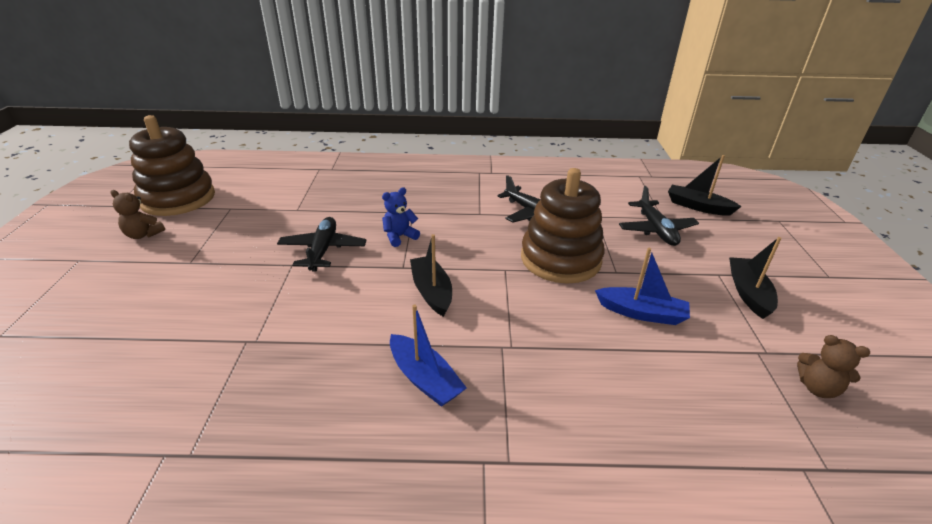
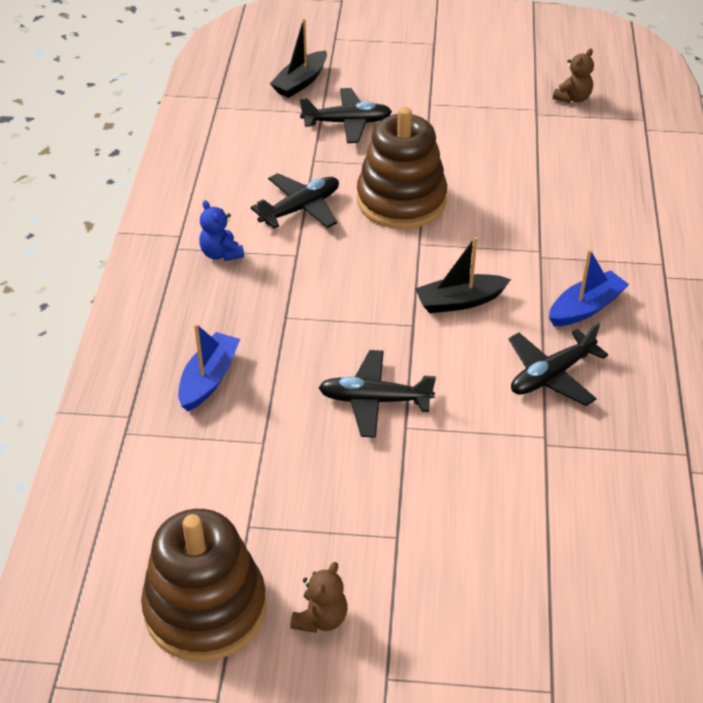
camera: 85 degrees left, 10 degrees up
(330, 348) = (551, 375): none -> black plane
(399, 237) = (347, 329): blue teddy bear -> blue teddy bear (221, 253)
(642, 313) = (490, 163): blue boat -> blue boat (209, 379)
(748, 293) = (459, 95): black boat -> none

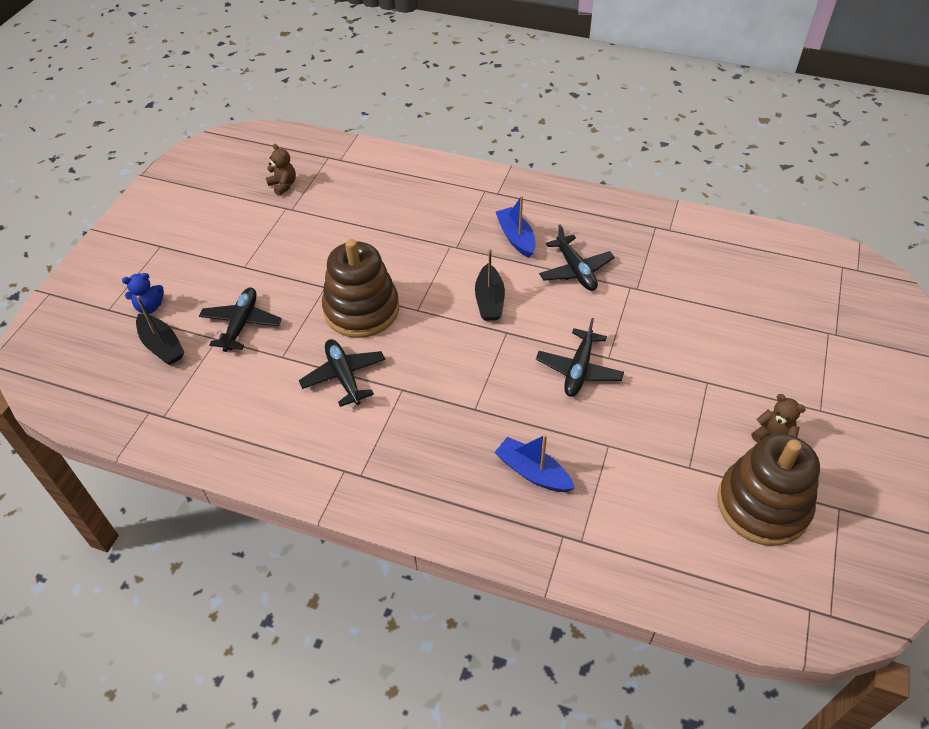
camera: 75 degrees left, 5 degrees up
(221, 253) = (381, 442): blue teddy bear -> blue teddy bear (149, 307)

